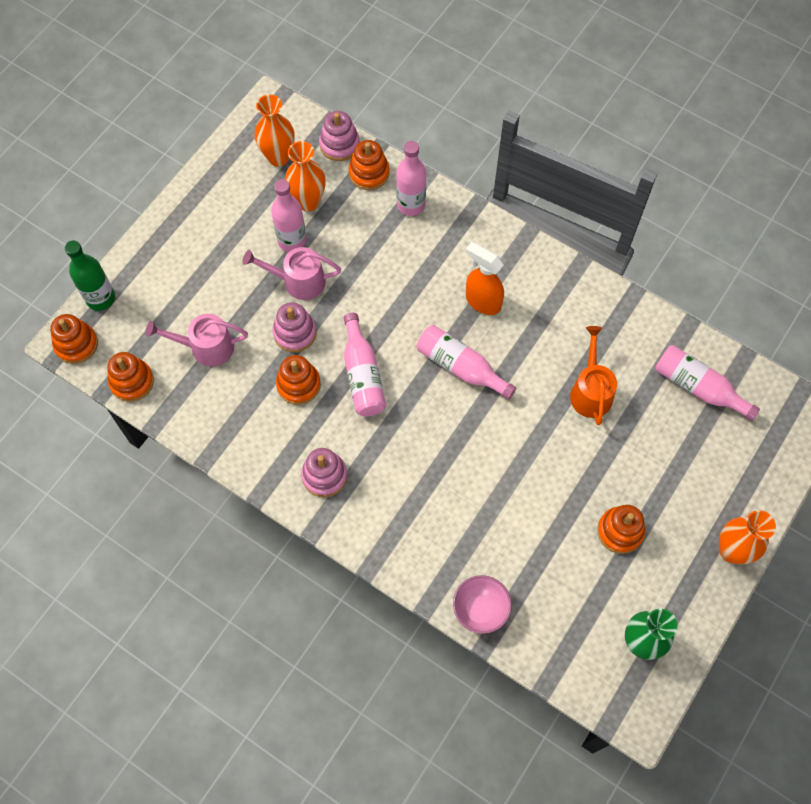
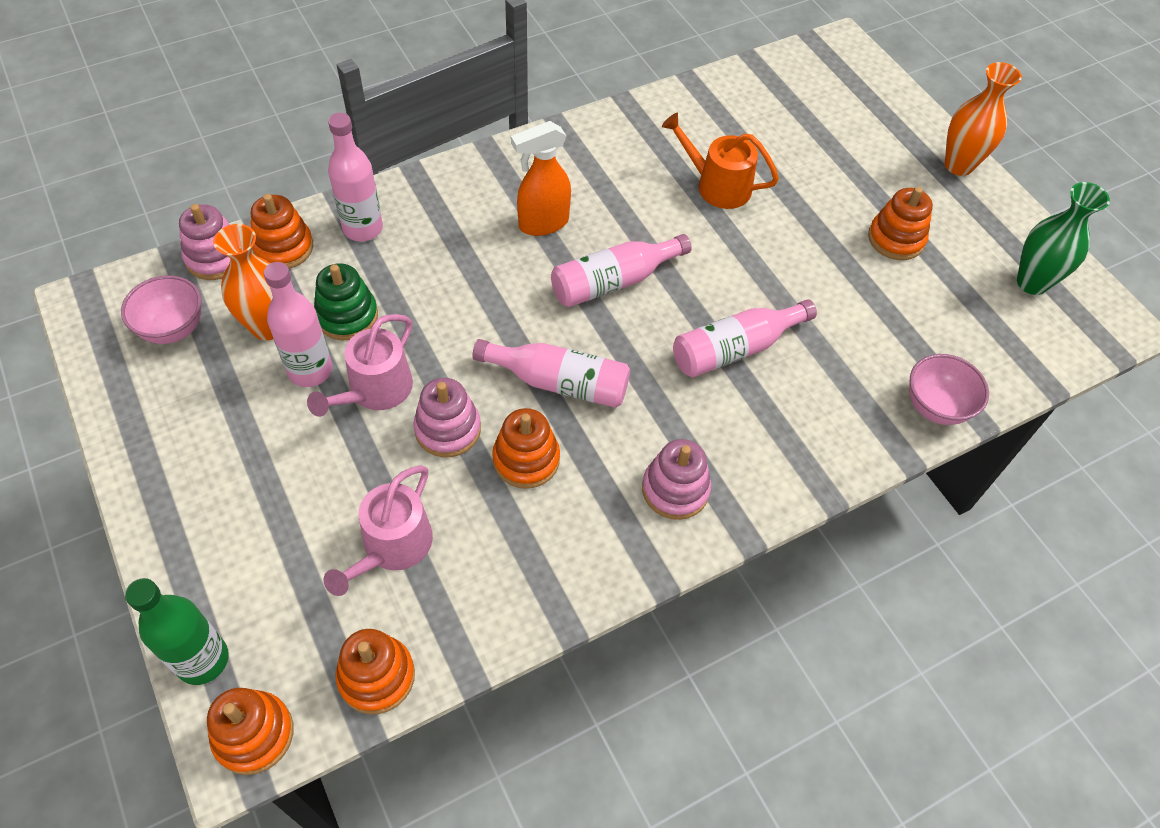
camera: 65 degrees left, 10 degrees down
(278, 157) = (173, 329): orange vase -> pink bowl
(340, 236) = (347, 316): none -> green stacking toy
(698, 387) = (764, 104): pink bottle -> pink bottle (735, 349)

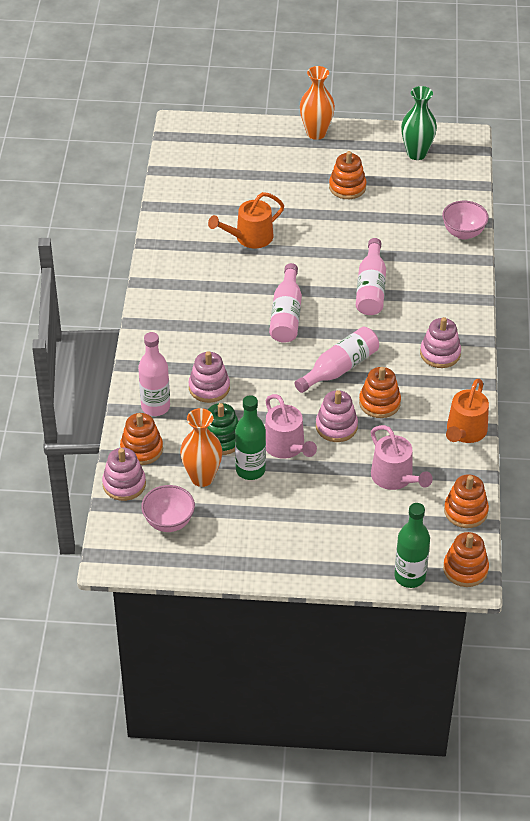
camera: 55 degrees left, 10 degrees down
(310, 370) = (250, 470): pink bottle -> green bottle
(429, 264) = (209, 387): none -> pink stacking toy
(541, 597) = (465, 431): none -> orange watering can
(543, 223) = (218, 325): orange spray bottle -> none

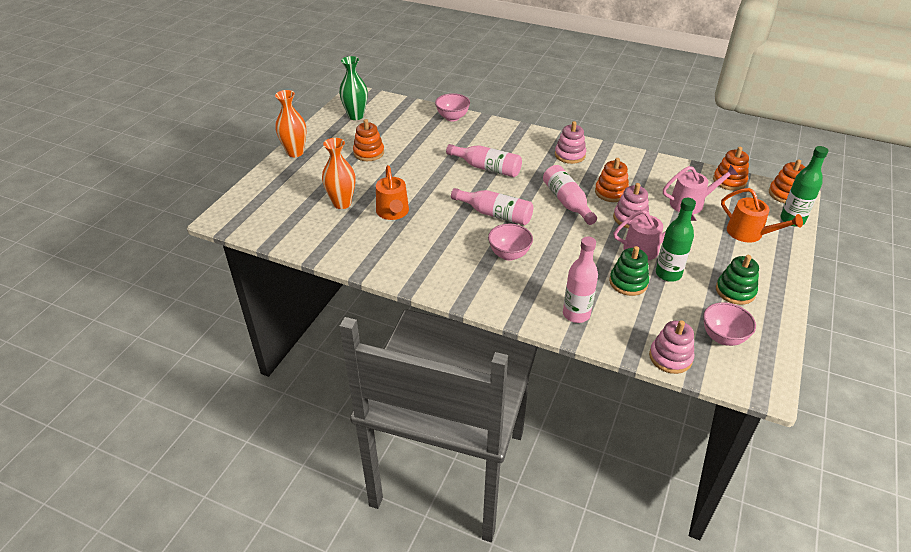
camera: 70 degrees left, 5 degrees down
(141, 449) = (628, 335): orange stacking toy -> none
(202, 478) = (671, 304): orange vase -> orange vase (342, 203)
(209, 387) = (563, 276): pink stacking toy -> none
(223, 340) = (509, 254): none -> pink bowl
(246, 528) = (735, 291): none -> green stacking toy
(465, 431) = (651, 163): orange watering can -> orange watering can (749, 233)

